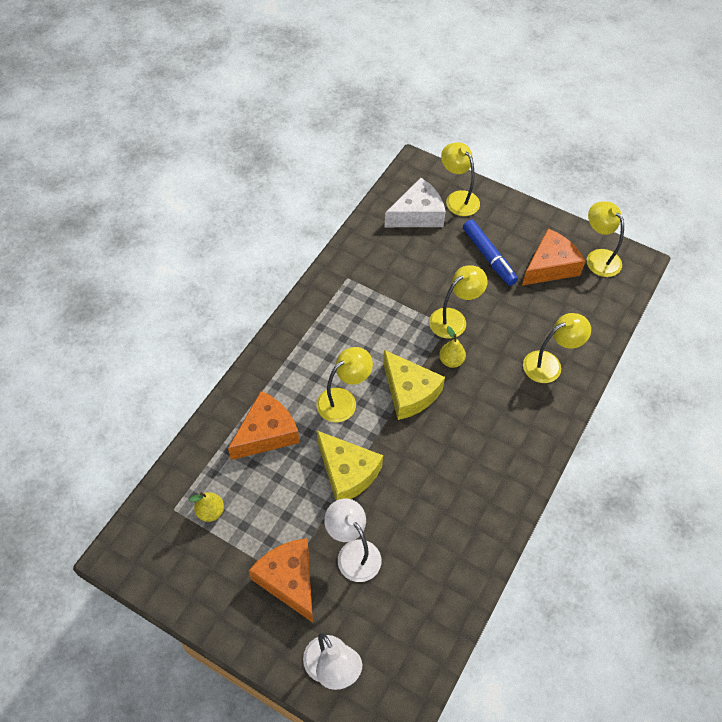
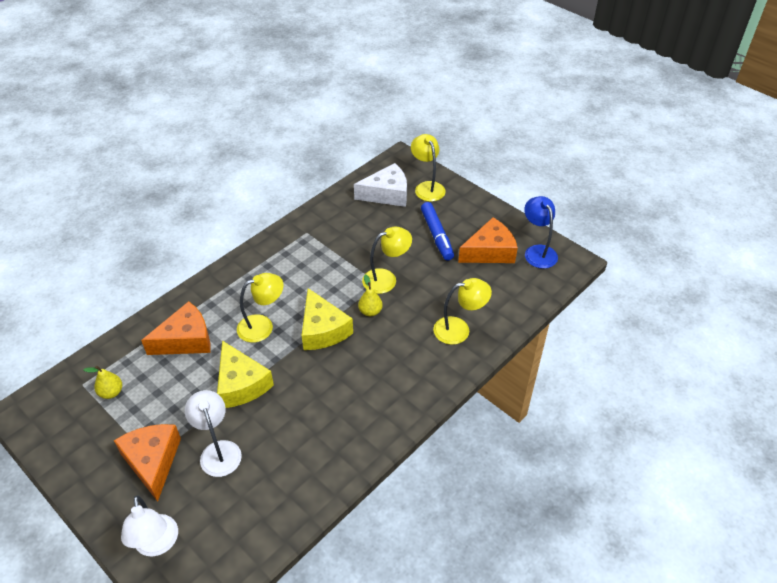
camera: 15 degrees right, 10 degrees down
(598, 257) = (537, 251): yellow lamp -> blue lamp

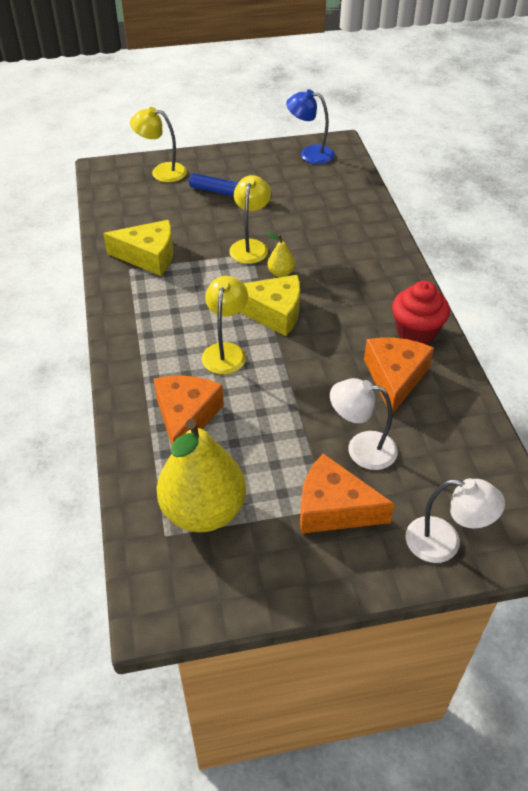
camera: 55 degrees left, 0 degrees up
(111, 392) = (203, 511): yellow pear -> yellow pear, size x2.40
(241, 384) = (289, 398): yellow cheese -> yellow cheese (149, 256)
(370, 426) = (416, 332): none -> red cupcake
(387, 194) = (140, 197): white cheese -> none
(459, 329) = (353, 233): yellow lamp -> none
(489, 251) = (282, 176): orange cheese -> orange cheese (394, 378)

